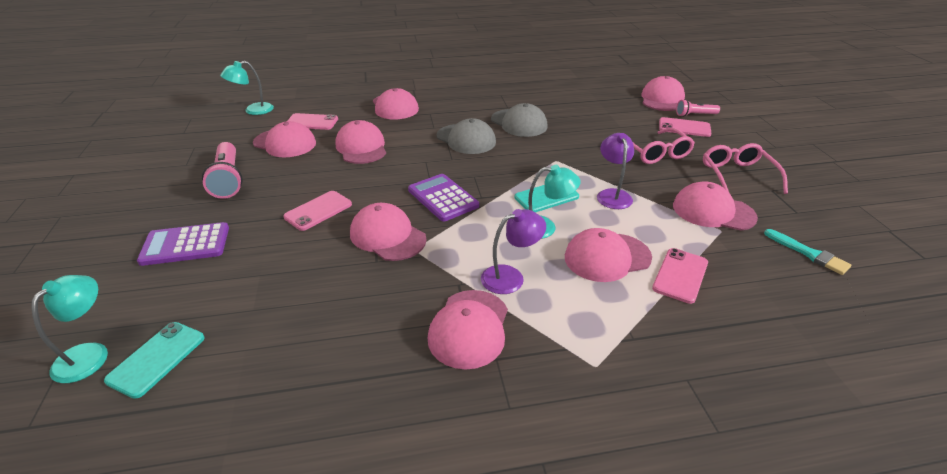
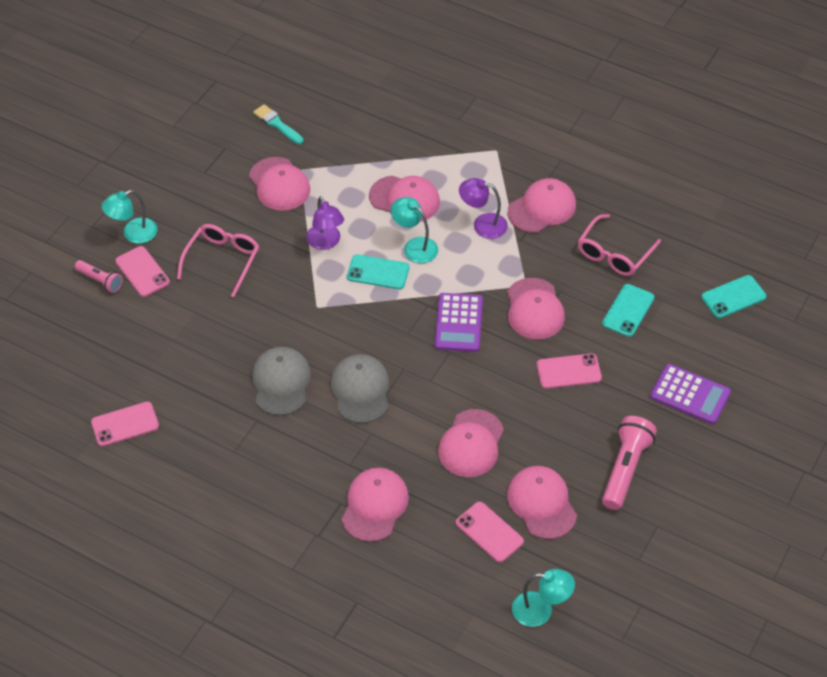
camera: 140 degrees left, 15 degrees up
(90, 354) = (773, 324): turquoise lamp -> turquoise lamp (133, 234)
(289, 280) = (628, 311): none -> turquoise phone
(612, 195) = (326, 242): purple lamp -> purple lamp turned 60 degrees counterclockwise
(662, 99) = (85, 324): pink cap -> none
(680, 275) = (378, 161): pink phone -> pink phone (125, 424)
(737, 176) = (203, 198): pink glasses -> pink glasses (614, 253)
(809, 253) = (277, 124): turquoise brush -> turquoise brush turned 45 degrees counterclockwise

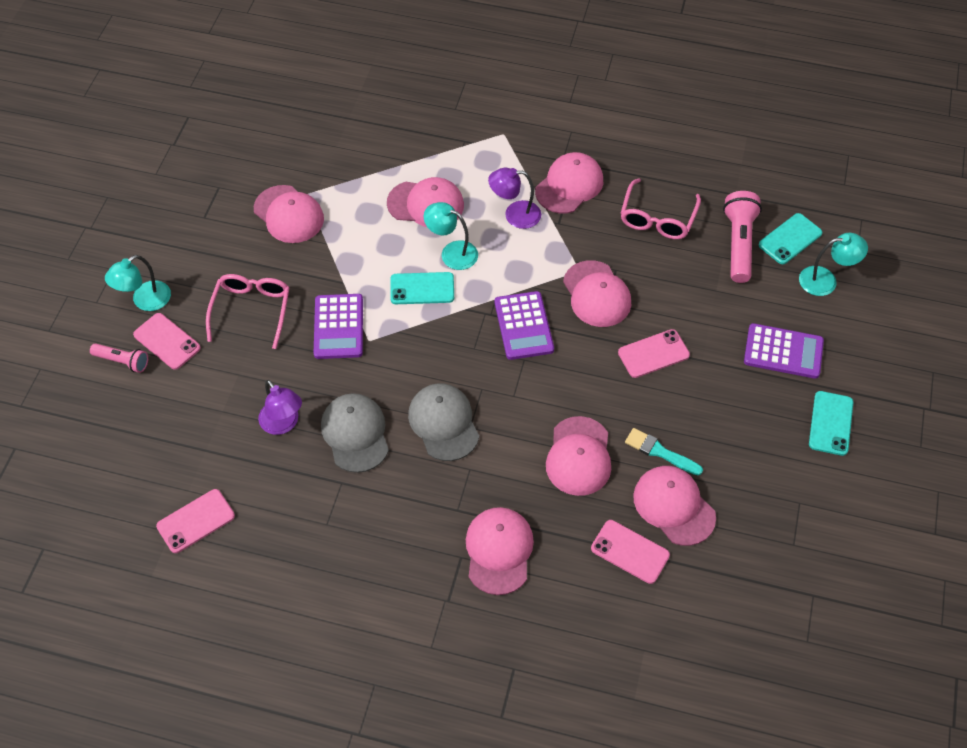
camera: 15 degrees left, 5 degrees up
(277, 124) = (267, 150): turquoise brush -> turquoise brush (659, 452)
(294, 290) = (338, 327): none -> purple calculator
(326, 242) = (357, 267): purple lamp -> purple lamp (283, 424)
(541, 610) = (712, 628): turquoise lamp -> turquoise lamp (825, 280)
(625, 469) = (746, 447): pink flashlight -> pink flashlight (738, 244)
(628, 311) = (691, 275): turquoise phone -> turquoise phone (831, 423)

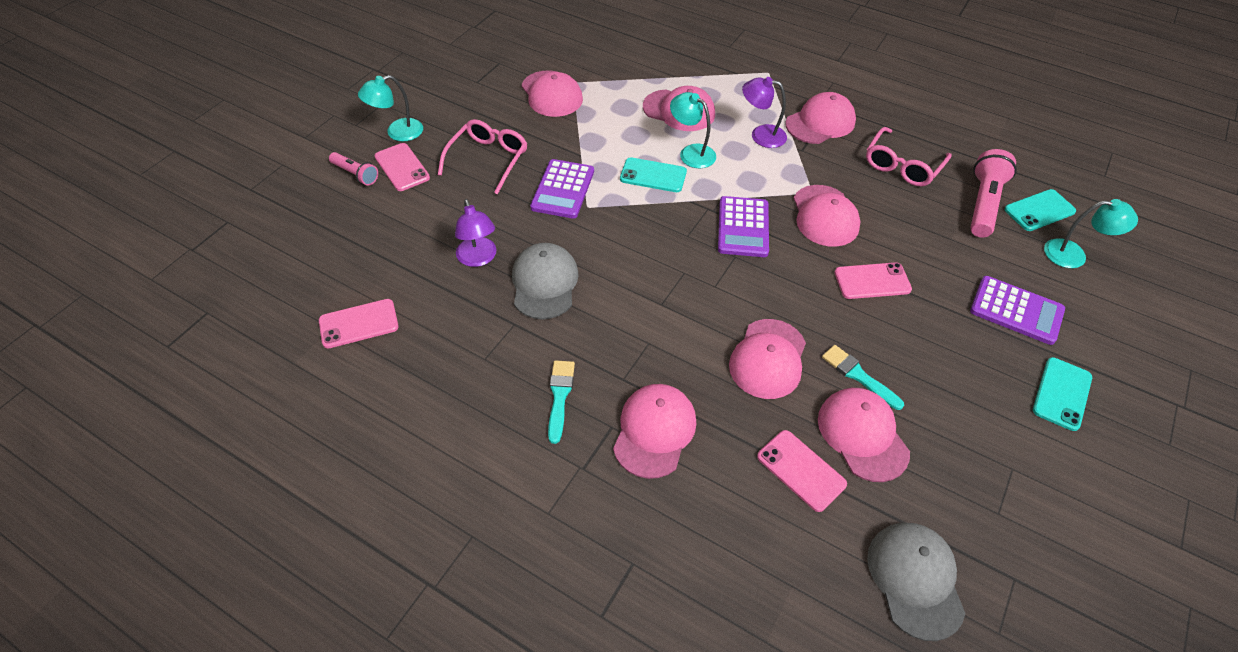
camera: 15 degrees right, 5 degrees down
(407, 541) = (560, 396): none -> turquoise brush
(443, 423) = (635, 294): grey cap -> grey cap (915, 579)

